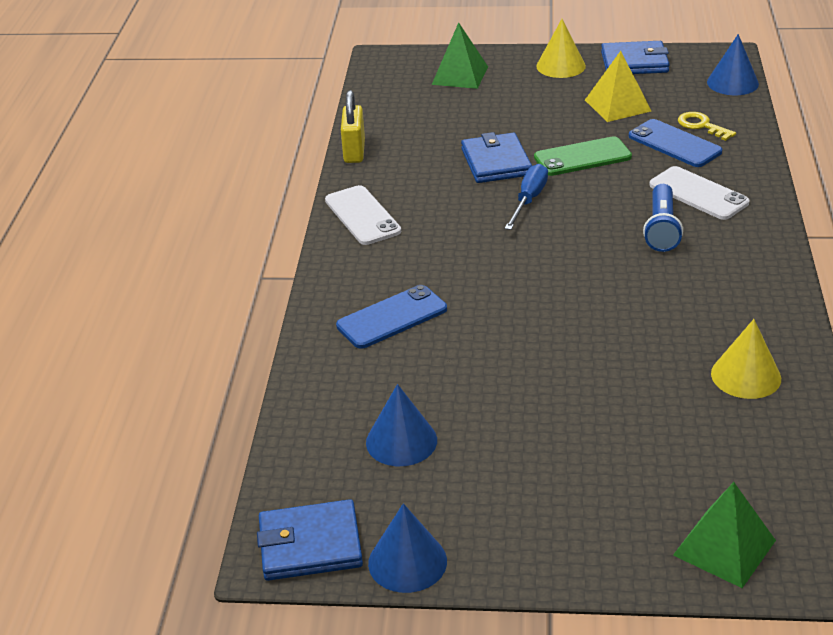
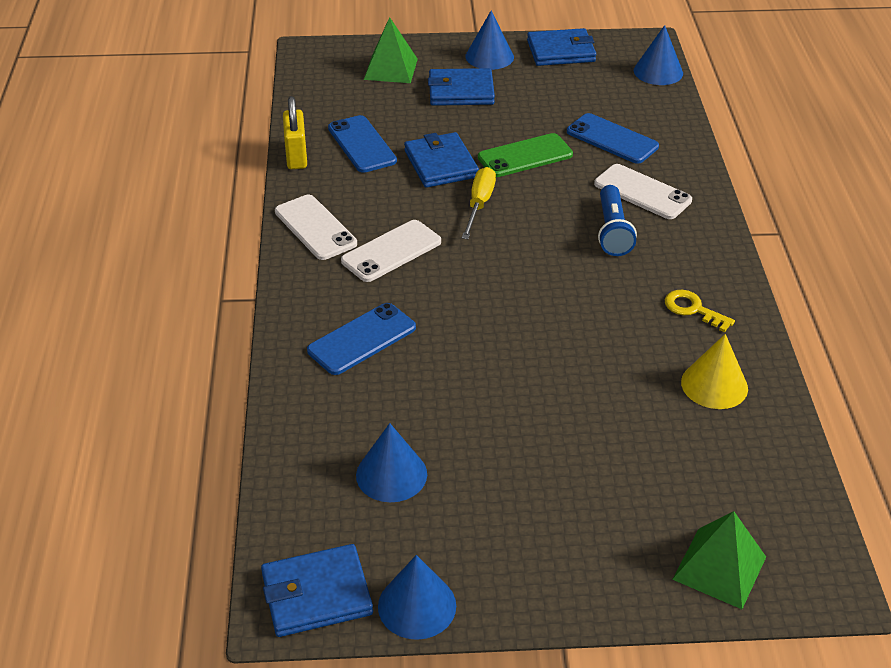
camera: 10 degrees left, 5 degrees up
(420, 143) = (362, 144): none -> blue phone
(434, 239) = (391, 251): none -> white phone
(527, 97) = (461, 91): none -> blue wallet
(529, 200) = (479, 204): blue screwdriver -> yellow screwdriver
(560, 66) = (489, 56): yellow cone -> blue cone
(617, 105) = (551, 98): yellow pyramid -> none
(701, 126) = (635, 119): yellow key -> yellow key (693, 309)

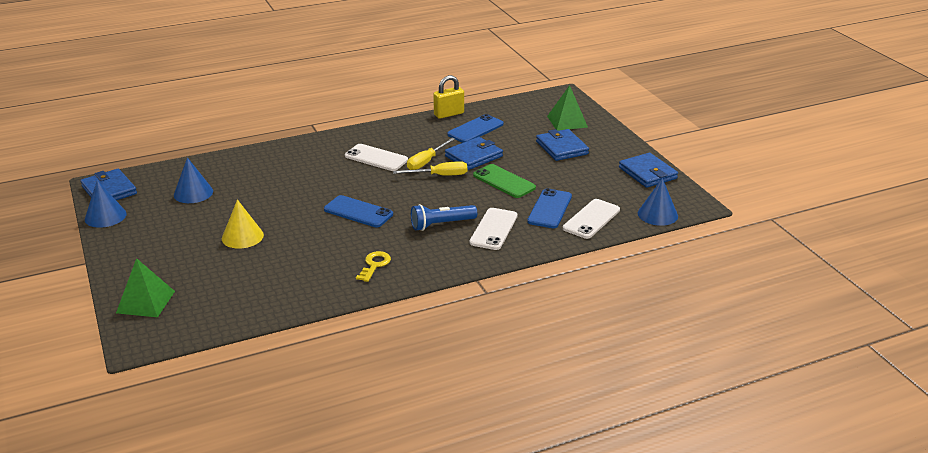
camera: 70 degrees right, 10 degrees down
(315, 228) = (384, 133): white phone -> white phone (591, 219)
(362, 339) = (295, 165): blue phone -> blue phone (358, 212)
(432, 207) = (426, 162): none -> yellow screwdriver
(489, 56) = (614, 149): blue cone -> none
(714, 385) = (302, 282): yellow cone -> yellow cone (242, 236)

